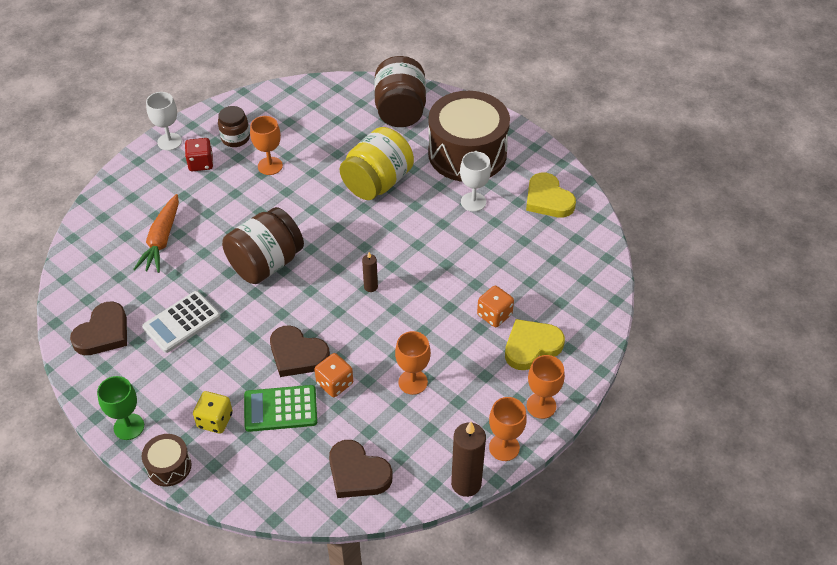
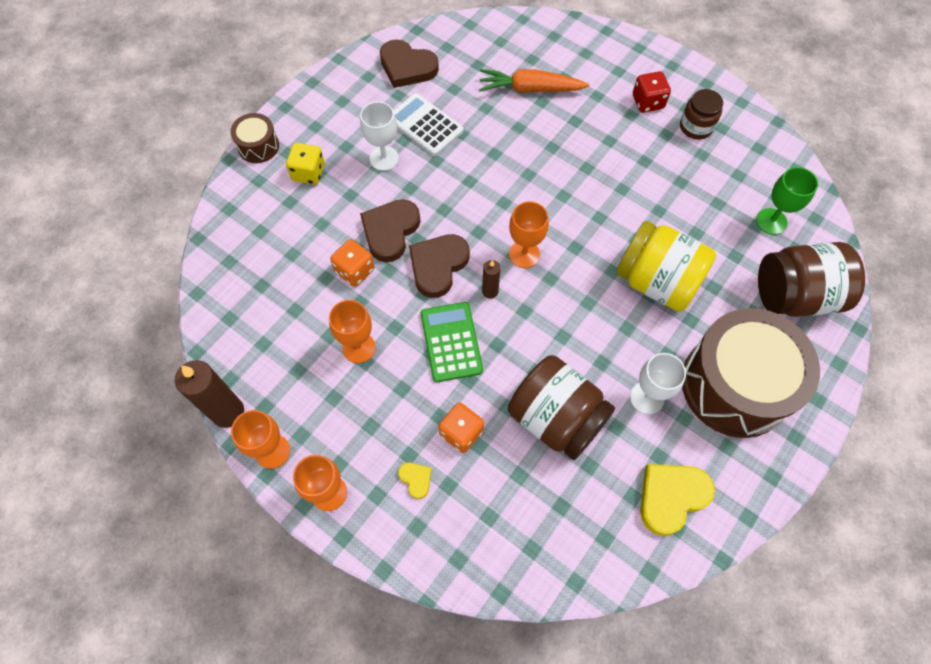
camera: 85 degrees right, 15 degrees up
(129, 426) = (301, 108): green goblet -> green goblet (771, 221)
(169, 141) = (674, 68): white goblet -> white goblet (384, 158)
(266, 263) = (511, 185): brown jar -> brown jar (556, 418)
(270, 166) = (659, 167): orange goblet -> orange goblet (524, 254)
(280, 409) = (322, 226): green calculator -> green calculator (451, 342)
(357, 473) = (245, 304): brown heart -> brown heart (438, 266)
(531, 346) = (416, 479): yellow heart -> yellow heart, size x0.48

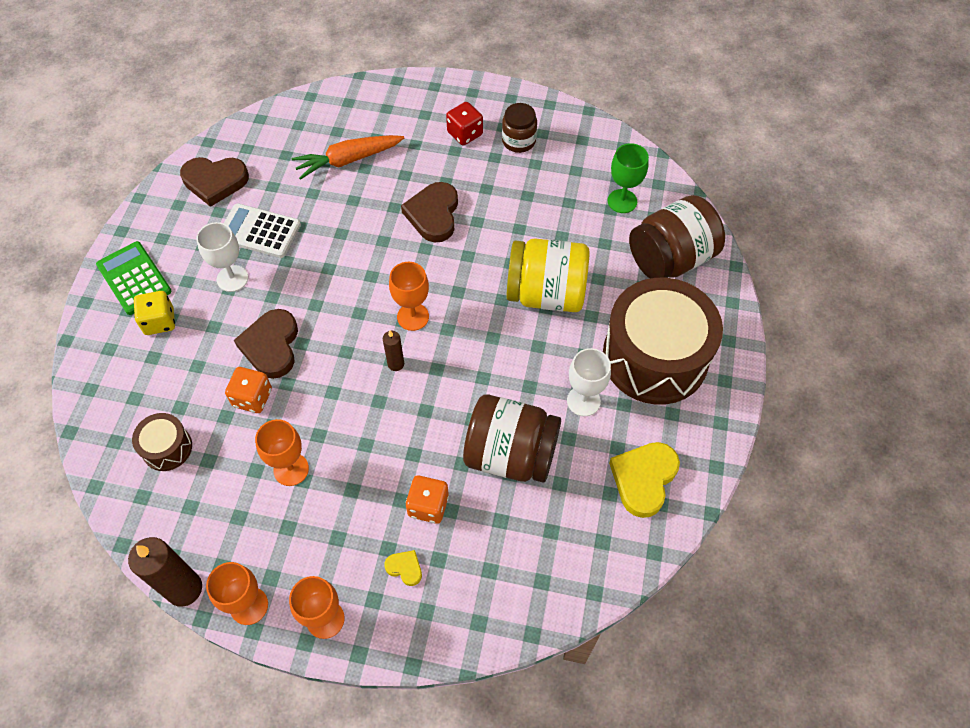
camera: 25 degrees left, 5 degrees down
(258, 146) = (92, 315): brown drum -> brown drum (167, 448)
(438, 266) = (334, 360): brown heart -> brown heart (433, 214)
(451, 342) = (380, 426): green calculator -> green calculator (134, 278)

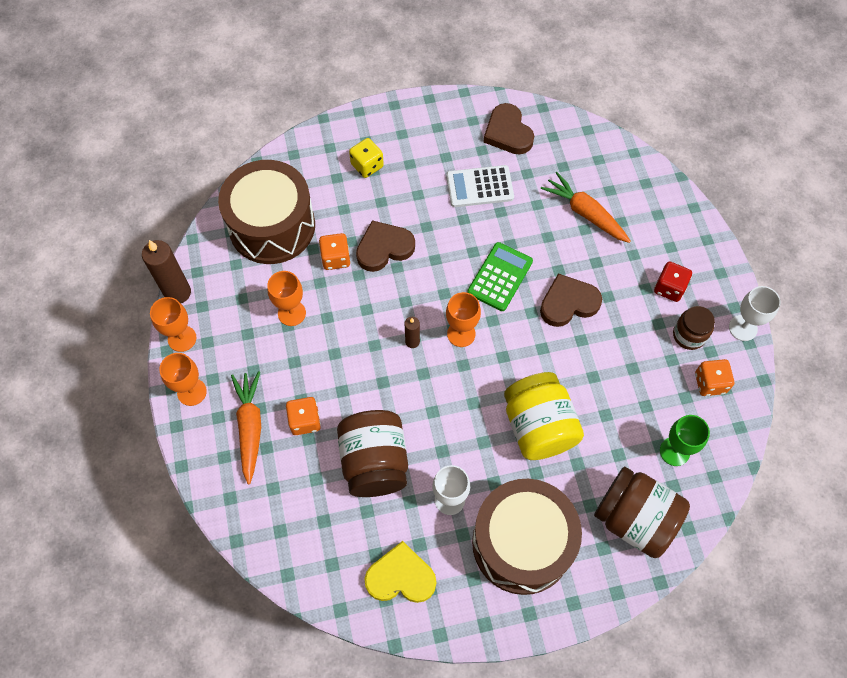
camera: 65 degrees right, 5 degrees up
(134, 278) = (394, 129): green calculator -> green calculator (500, 277)
(167, 448) = (272, 226): brown drum -> brown drum, size x2.25
(232, 278) = (428, 191): white goblet -> white goblet (743, 328)
(259, 231) = (479, 187): white calculator -> white calculator turned 90 degrees counterclockwise
(405, 568) = (250, 427): yellow heart -> orange carrot
(572, 147) = (710, 383): none -> orange dice

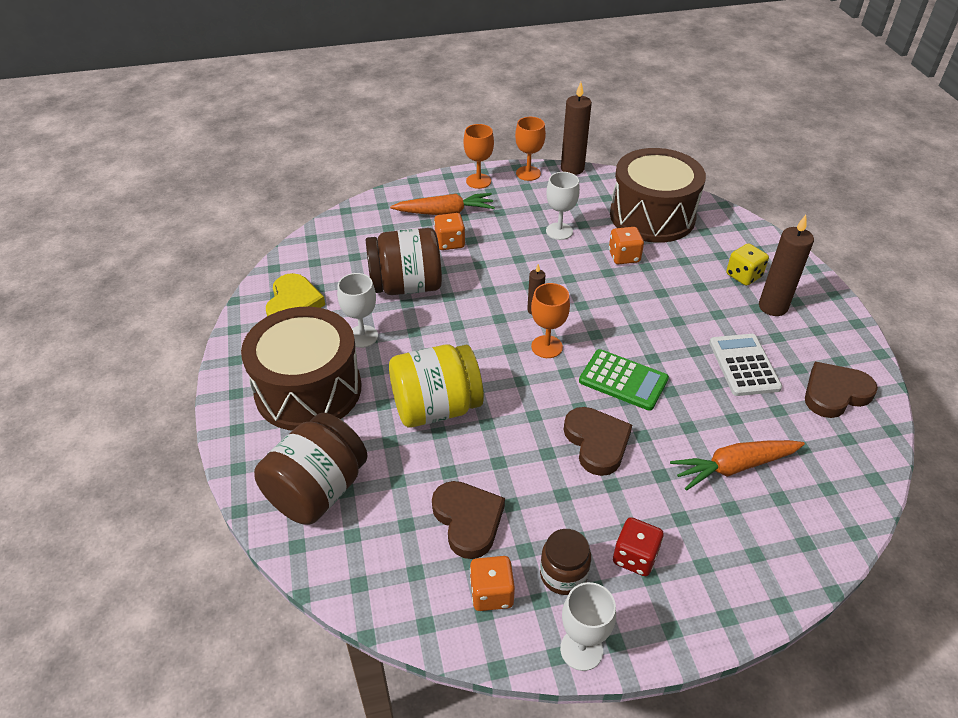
camera: 90 degrees right, 20 degrees down
(291, 313) = (559, 231): orange goblet -> white goblet
(384, 248) = (643, 289): brown heart -> brown heart (468, 520)
(409, 152) = (773, 307): none -> brown candle
(585, 213) = (734, 467): orange carrot -> orange carrot turned 150 degrees counterclockwise
(674, 451) = (396, 540): green goblet -> none

